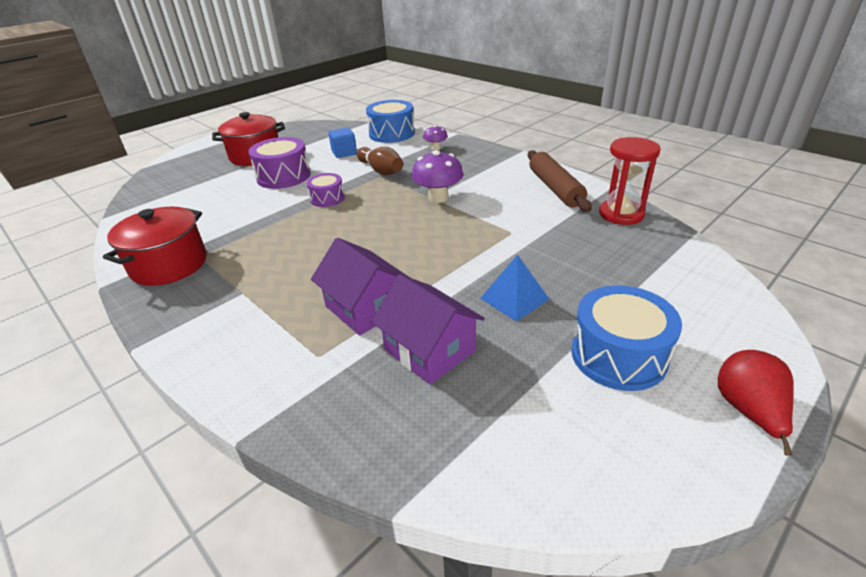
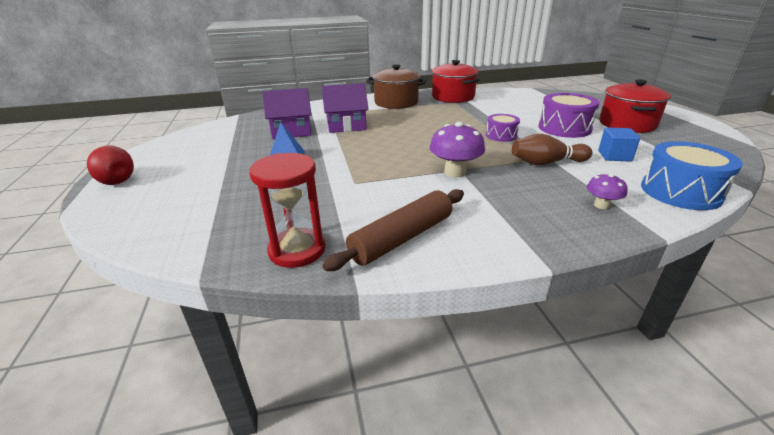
camera: 120 degrees right, 5 degrees down
(218, 307) = (396, 102): none -> brown pot
(555, 188) = (402, 238): brown rolling pin -> brown rolling pin turned 60 degrees counterclockwise
(618, 355) = (200, 167): blue drum -> none

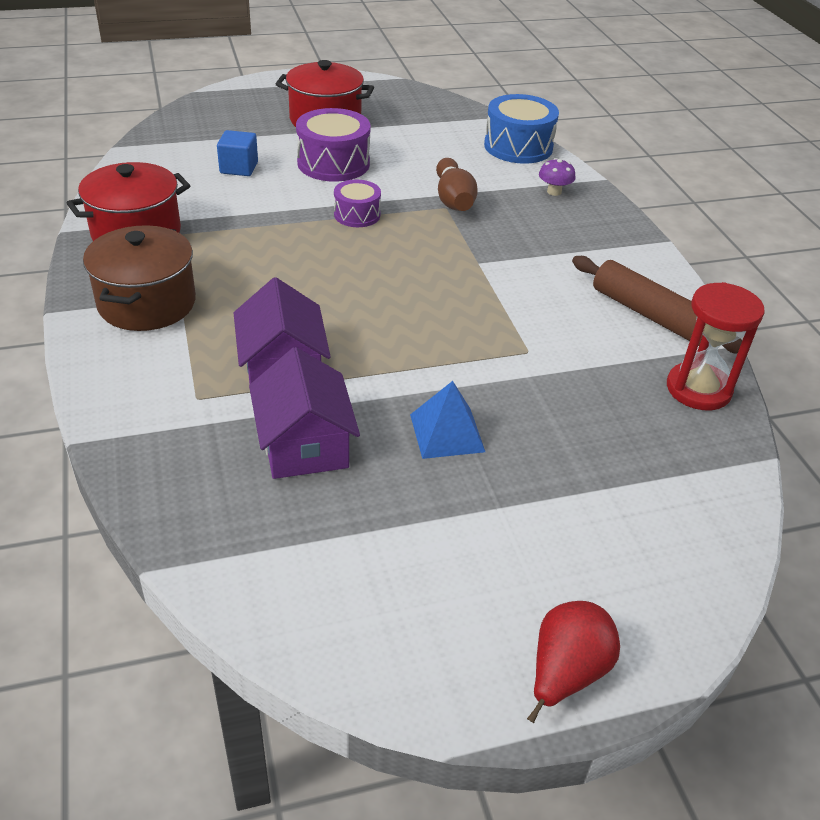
camera: 95 degrees left, 10 degrees up
(455, 172) = (486, 267): purple mushroom -> none
(614, 156) = (432, 155): blue cube -> blue cube (239, 168)

